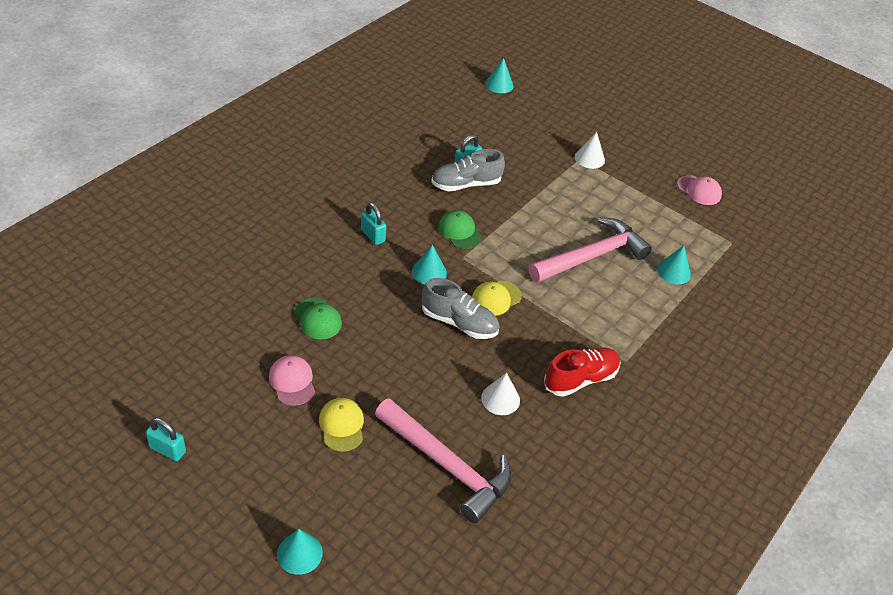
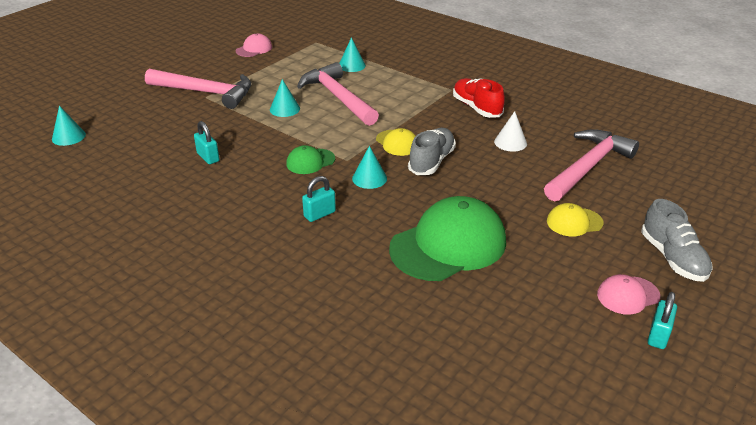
camera: 85 degrees left, 10 degrees down
(292, 381) = (536, 256): pink cap -> pink cap (628, 295)
(299, 553) = (714, 237): turquoise cone -> turquoise cone (284, 109)
(317, 319) = (448, 245): green cap -> green cap, size x2.11
(466, 184) = (238, 158): grey shoe -> grey shoe (673, 258)
(589, 158) = (205, 92): white cone -> pink hammer

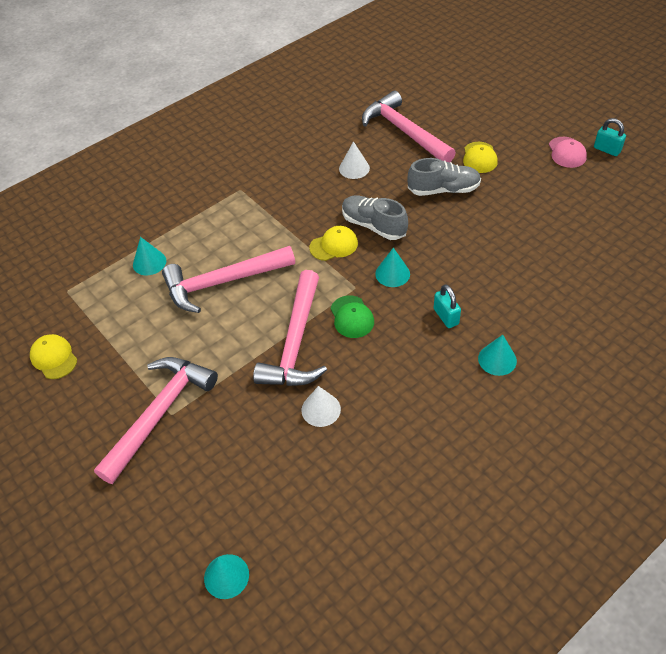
camera: 75 degrees left, 15 degrees up
(208, 157) = (321, 409): turquoise padlock -> white cone
(254, 49) = (54, 358): pink cap -> yellow cap
(278, 137) = (296, 342): none -> pink hammer
(284, 109) = (232, 333): turquoise cone -> turquoise cone (497, 359)
(448, 245) = (501, 235): green cap -> none
(476, 108) = (284, 178): red shoe -> none
(673, 258) = (527, 120): grey shoe -> grey shoe (443, 190)

